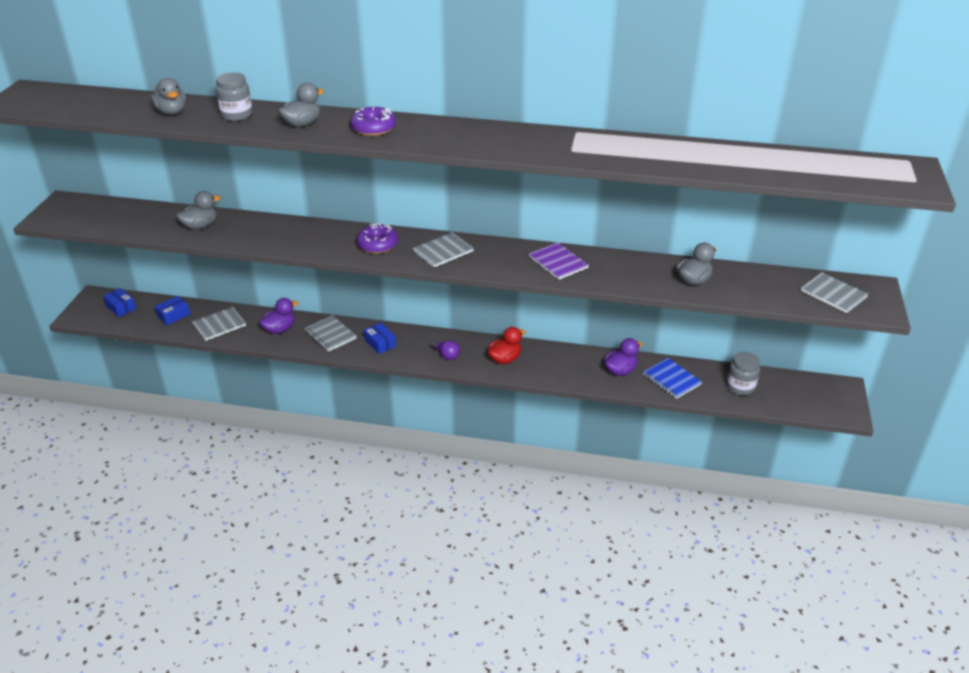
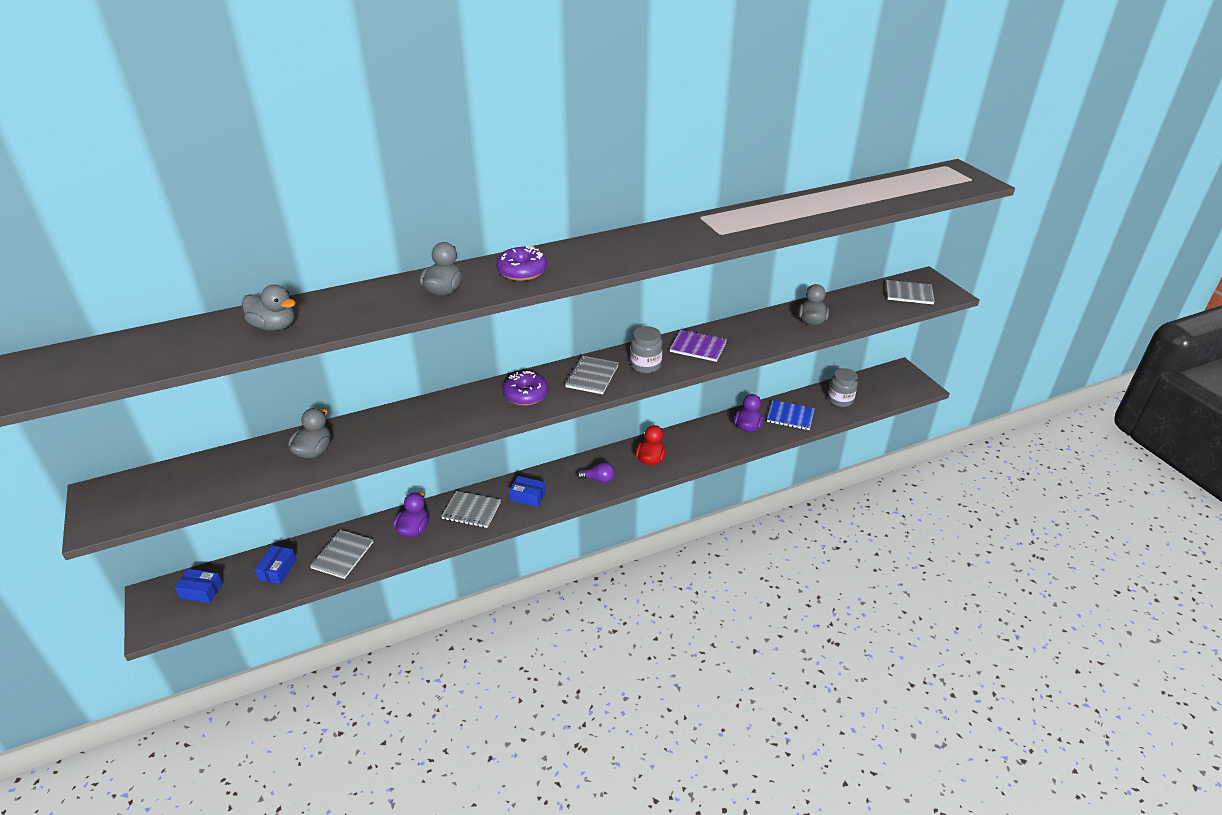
camera: 35 degrees left, 0 degrees up
(237, 115) = (358, 305): grey jar -> grey jar (646, 365)

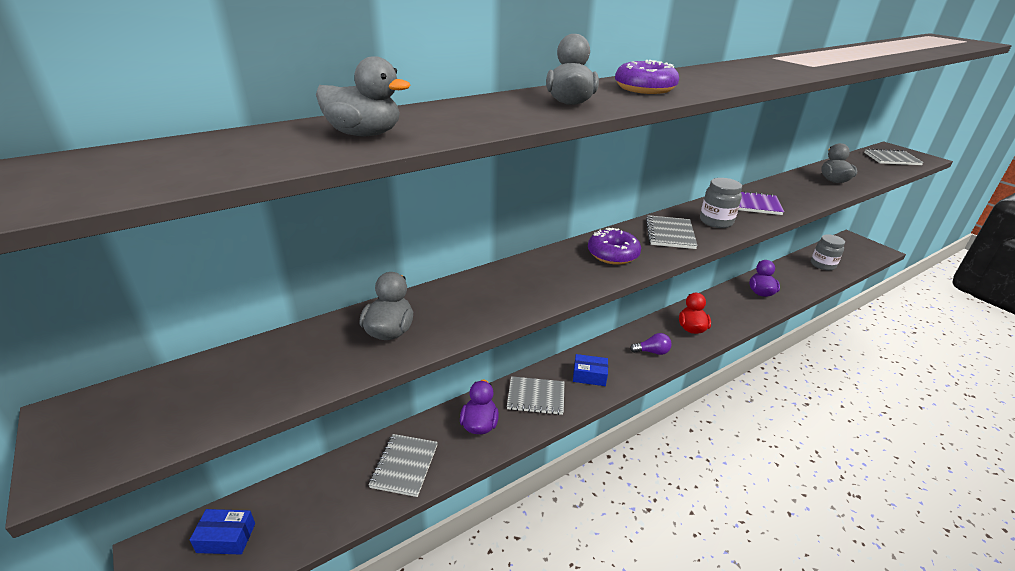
camera: 10 degrees left, 5 degrees down
(278, 570) = (326, 495): blue box -> none
(790, 416) = (791, 281): blue notebook -> none

